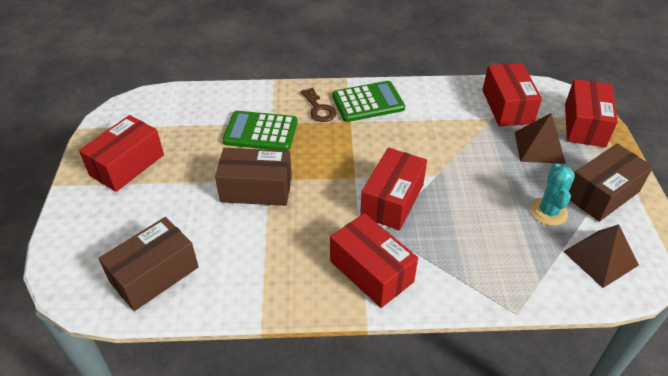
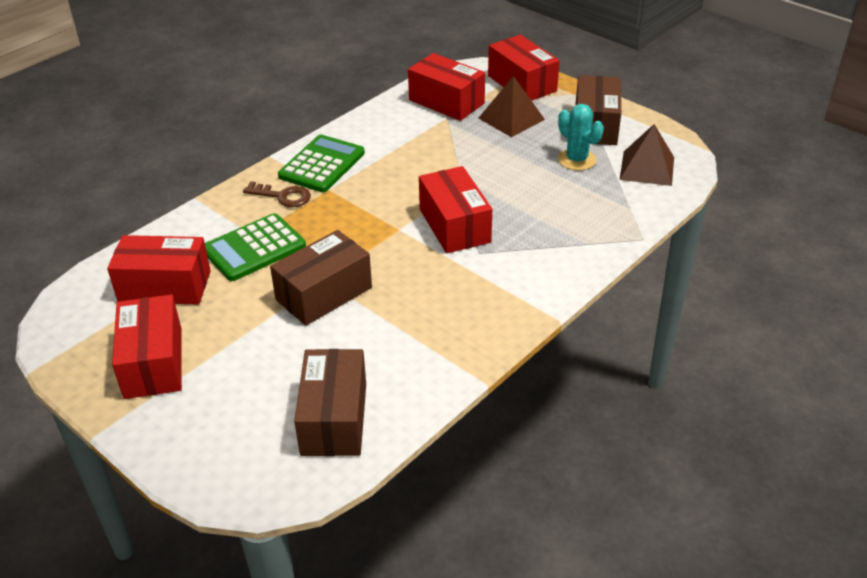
camera: 45 degrees left, 5 degrees down
(371, 271) = (510, 284): red box -> red box (165, 286)

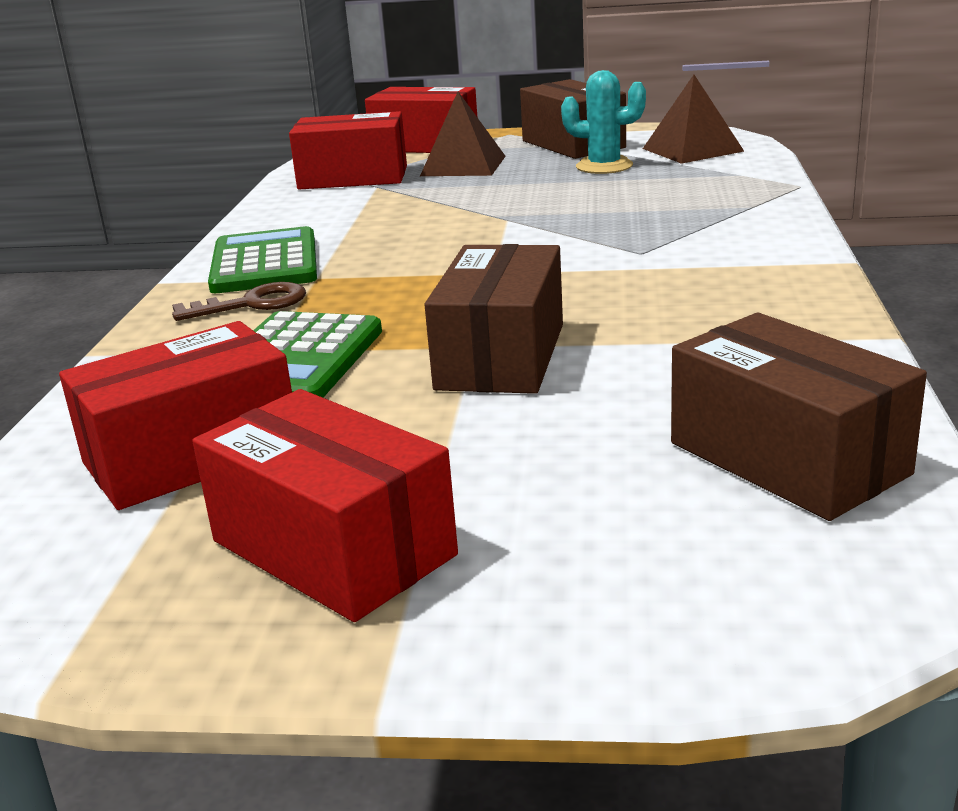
camera: 35 degrees left, 15 degrees down
(454, 225) = (563, 245): red box -> none

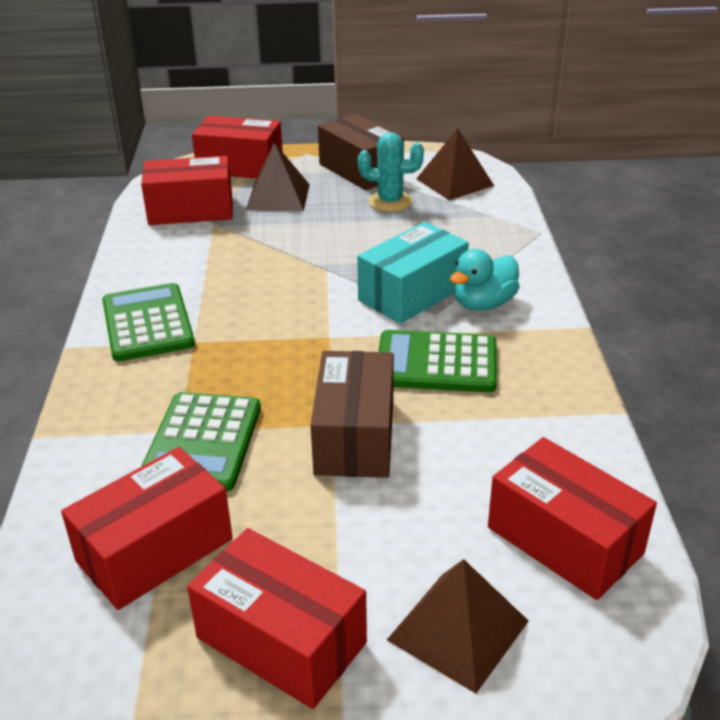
camera: 10 degrees left, 10 degrees up
(252, 304) = (151, 375): brown key -> none
(602, 547) = (458, 630): none -> brown pyramid
(614, 236) = (412, 293): none -> turquoise box
(632, 293) = (436, 363): none -> green calculator
(709, 244) = (483, 304): none -> turquoise duck
(787, 458) = (564, 540): brown box -> red box

